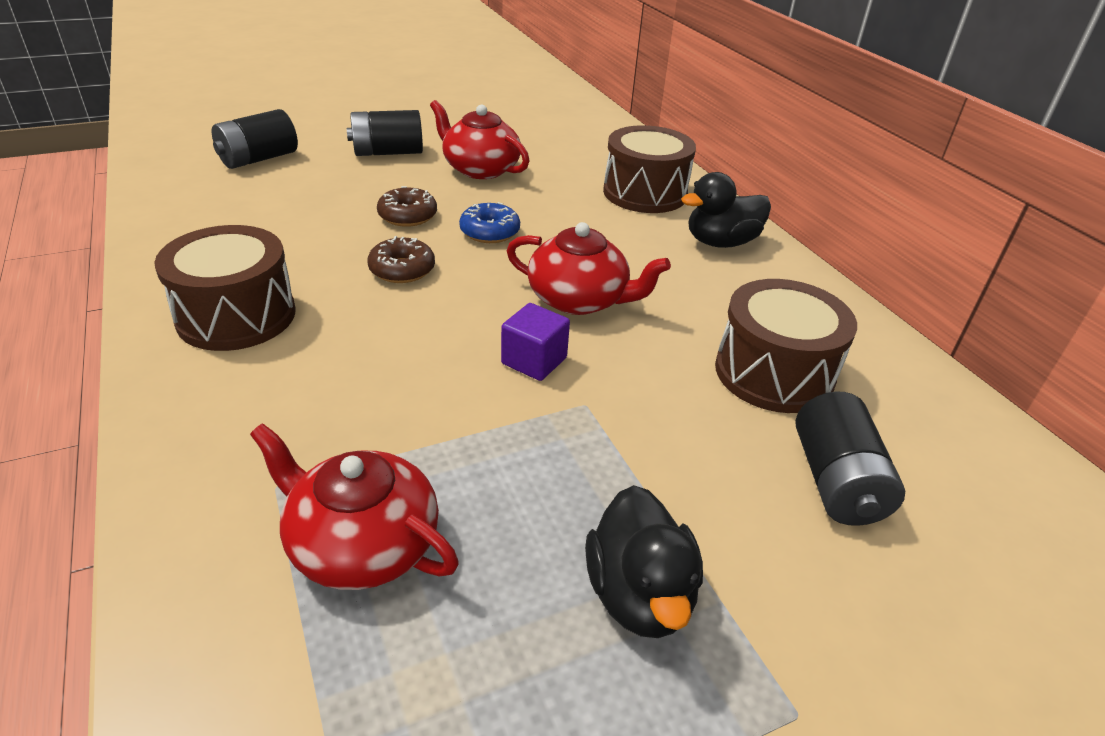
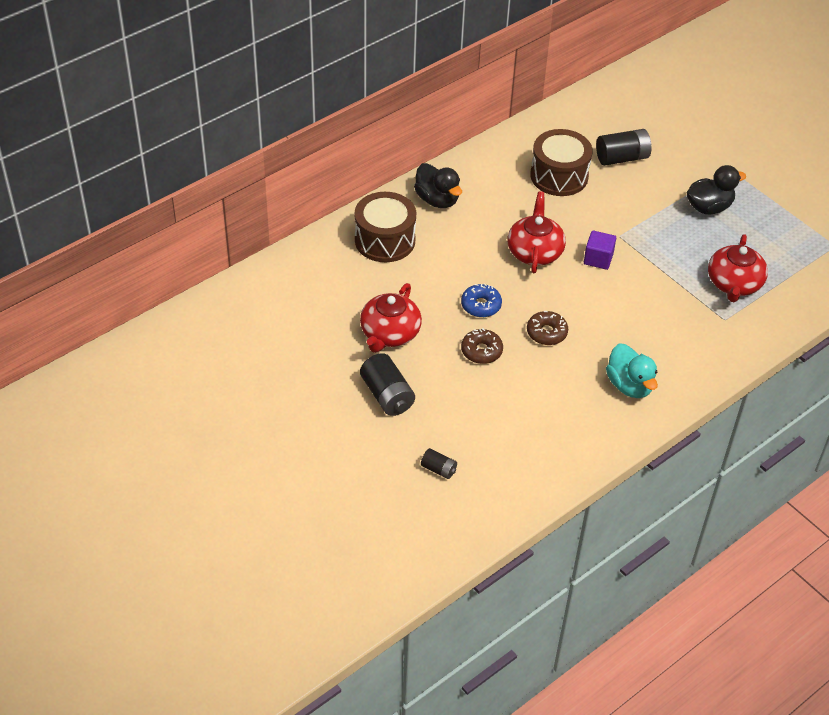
camera: 105 degrees left, 10 degrees up
(236, 316) = (629, 385): brown drum -> turquoise duck
(259, 159) = (438, 469): black battery -> black battery, size x0.55

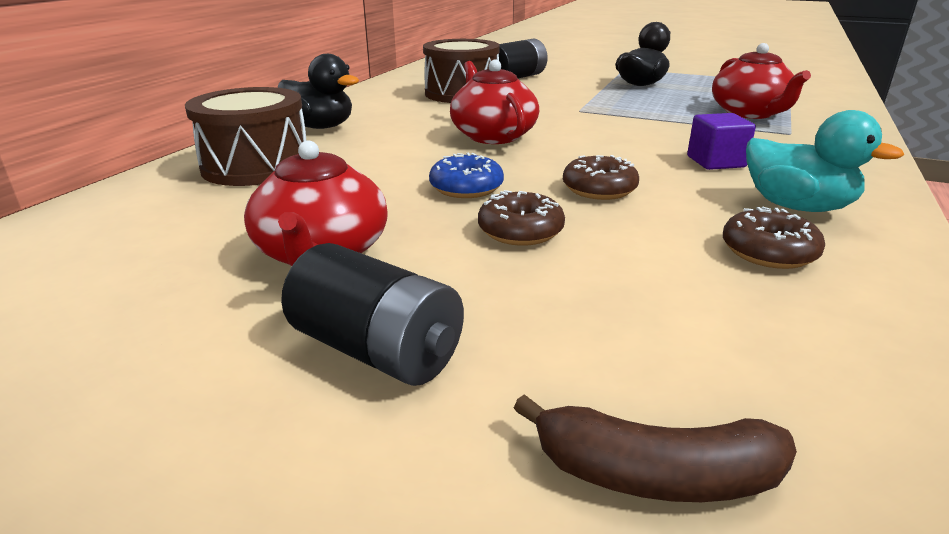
camera: 25 degrees left, 20 degrees down
(438, 469) = (655, 475): black battery -> brown banana
(575, 407) = (768, 252): none -> brown donut
(598, 259) = (578, 126): purple cube -> purple cube (715, 162)

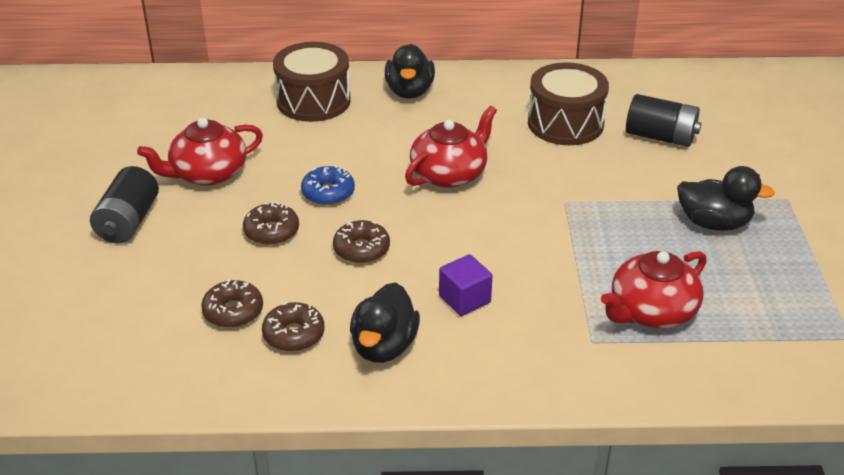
camera: 65 degrees right, 10 degrees up
(655, 475) = (76, 311): brown banana -> none
(704, 287) = (233, 311): none -> brown donut
(797, 207) = (384, 346): turquoise duck -> black duck

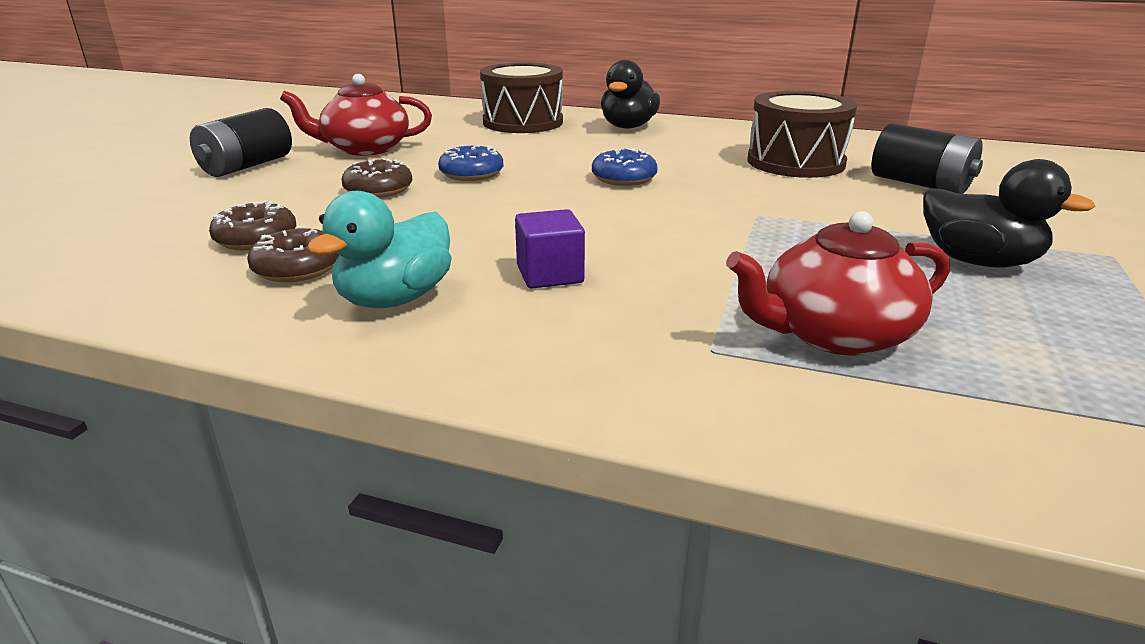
camera: 20 degrees right, 10 degrees down
(361, 249) = (462, 215): brown donut -> none
(384, 346) = (395, 299): black duck -> turquoise duck
(449, 174) = (624, 178): red teapot -> blue donut

